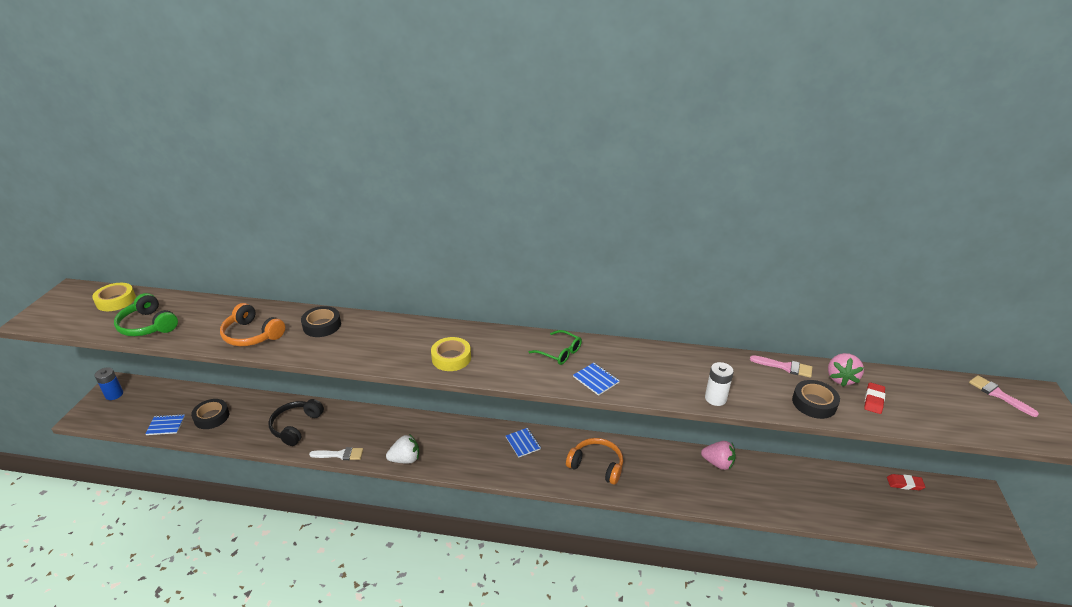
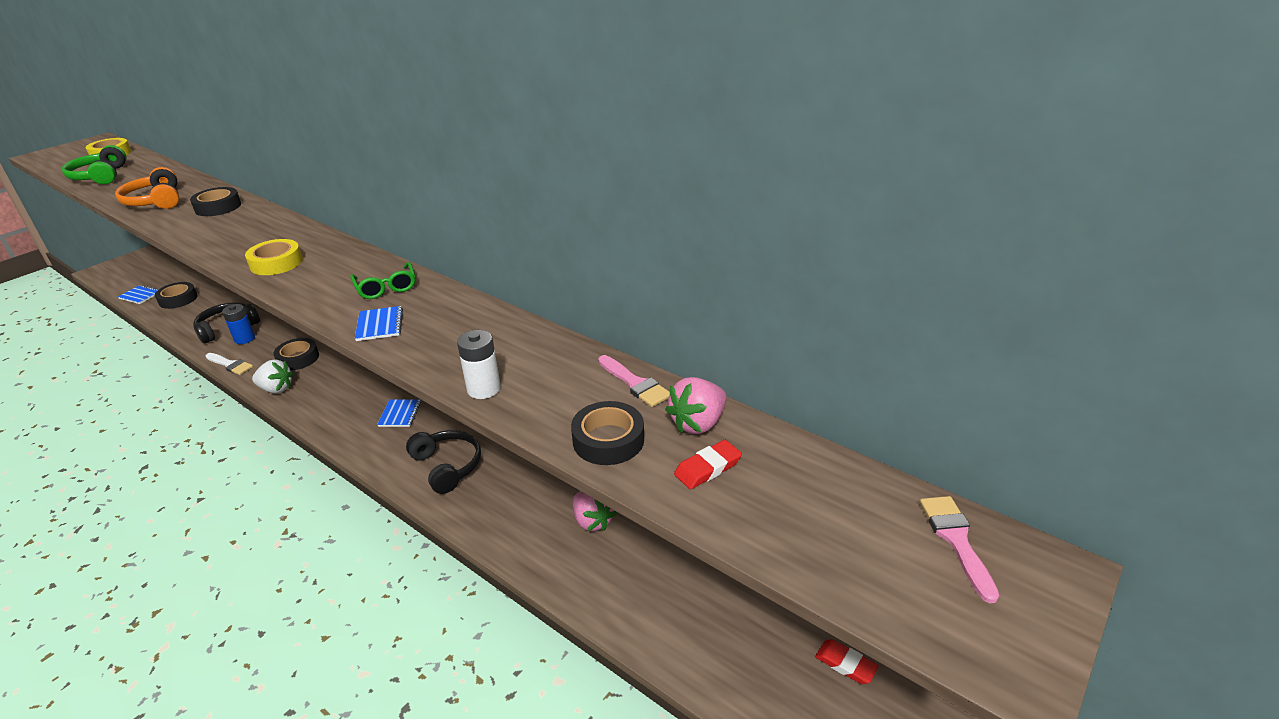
camera: 30 degrees right, 0 degrees up
(114, 394) = (138, 260): blue battery -> blue battery (244, 339)
(392, 430) = (298, 358): none -> black tape
(596, 465) = (447, 466): orange headphones -> black headphones

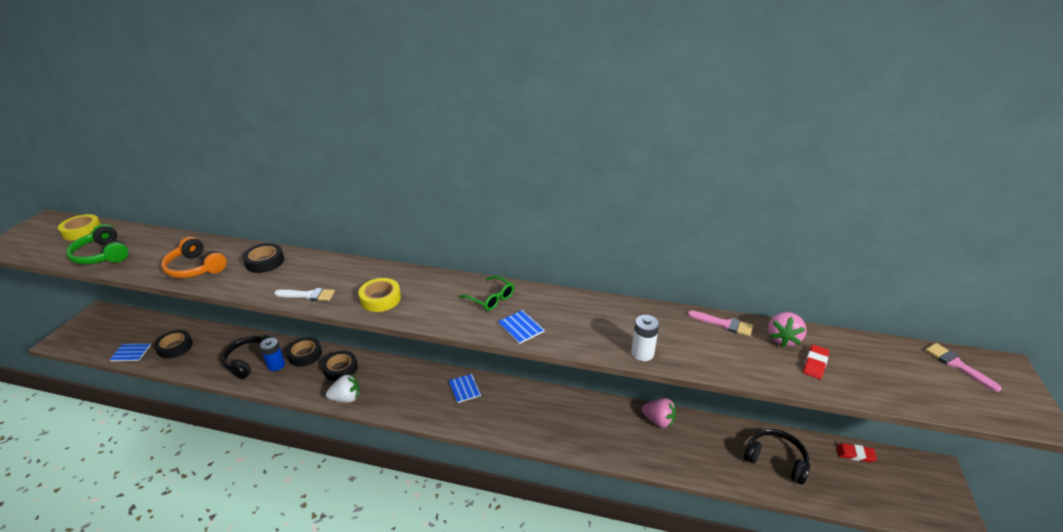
camera: 25 degrees left, 0 degrees up
(230, 365) = (285, 390): white brush -> white brush (308, 295)
(447, 466) = (533, 416): black headphones -> black headphones (775, 460)
(608, 440) = (748, 364): black tape -> black tape (305, 355)

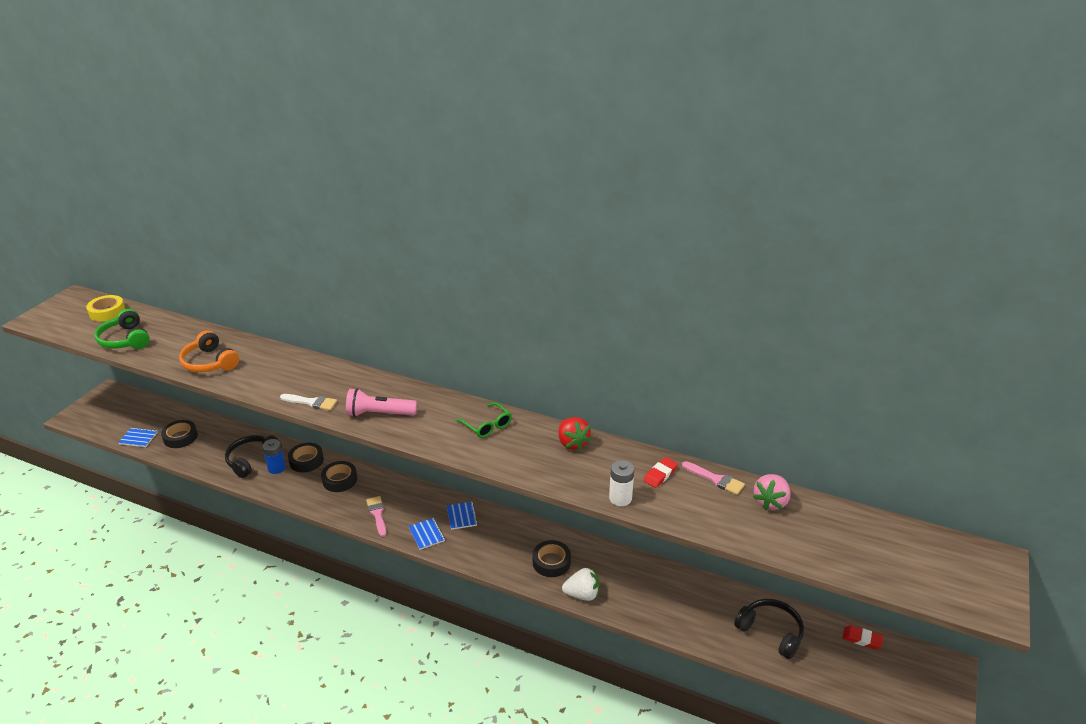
camera: 10 degrees right, 0 degrees up
(265, 262) = (275, 363): black tape -> black tape (551, 562)
(346, 398) = (341, 510): white strawberry -> white strawberry (582, 594)
(380, 299) = (379, 414): yellow tape -> pink flashlight
(521, 327) = (508, 458): blue notebook -> blue notebook (427, 534)
(578, 306) = (572, 443): none -> red strawberry
(658, 421) = (657, 575): pink strawberry -> none
(815, 364) = (792, 530): red eraser -> red eraser (660, 474)
(957, 365) = (944, 550): pink brush -> pink brush (377, 514)

